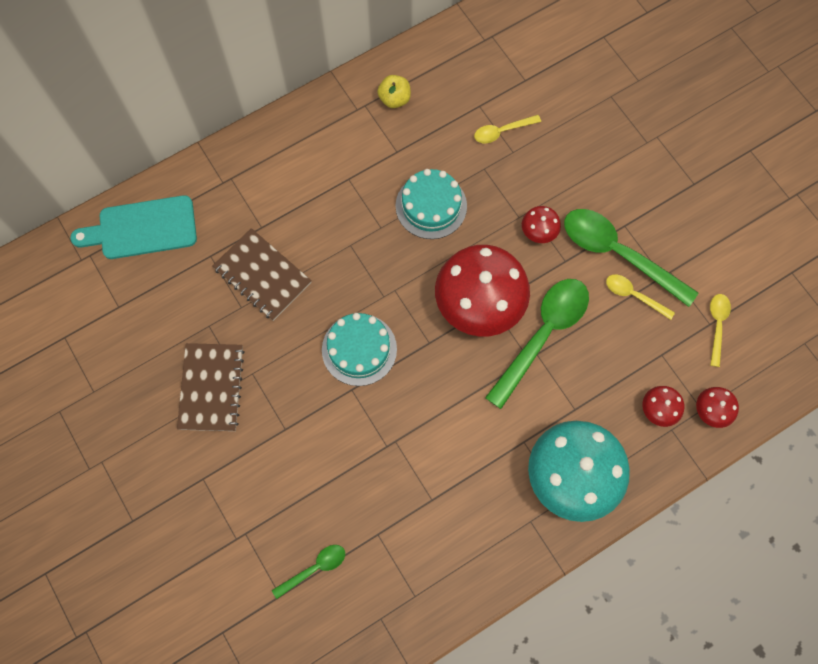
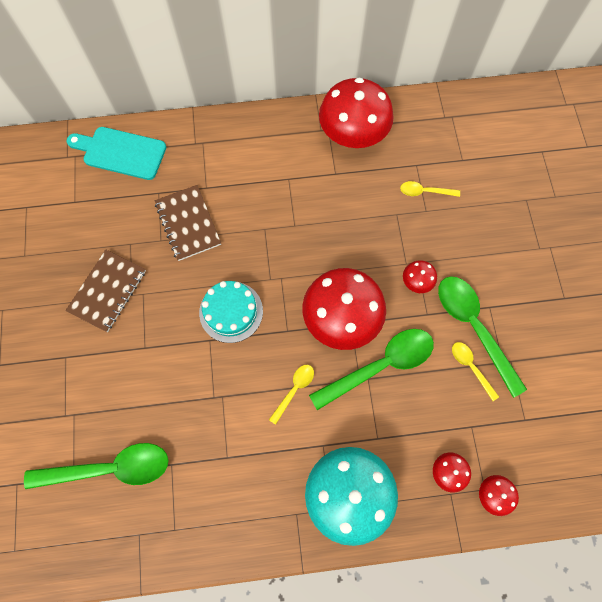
camera: 25 degrees right, 0 degrees up
(314, 568) = (110, 468): green spoon -> green spoon, size x2.03
(394, 99) = (353, 134): yellow apple -> red mushroom
(431, 206) = (341, 225): turquoise cake -> none
(717, 325) = (530, 424): yellow spoon -> yellow spoon (294, 390)

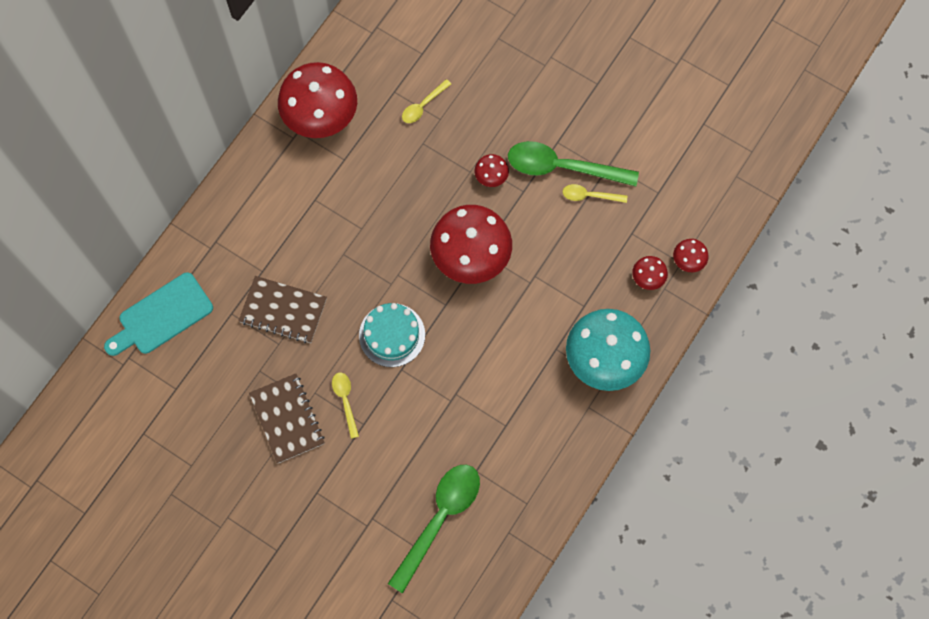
camera: 50 degrees left, 0 degrees up
(294, 390) = (496, 336): yellow spoon -> yellow spoon (345, 401)
(380, 365) = (532, 259): green spoon -> none

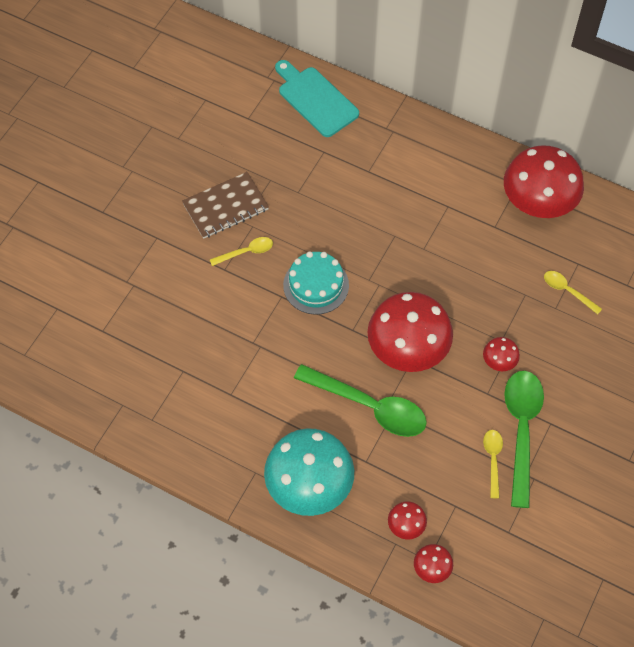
camera: 85 degrees right, 10 degrees down
(283, 310) = (331, 192): brown notebook -> none
(439, 519) = (134, 342): green spoon -> green spoon (369, 406)

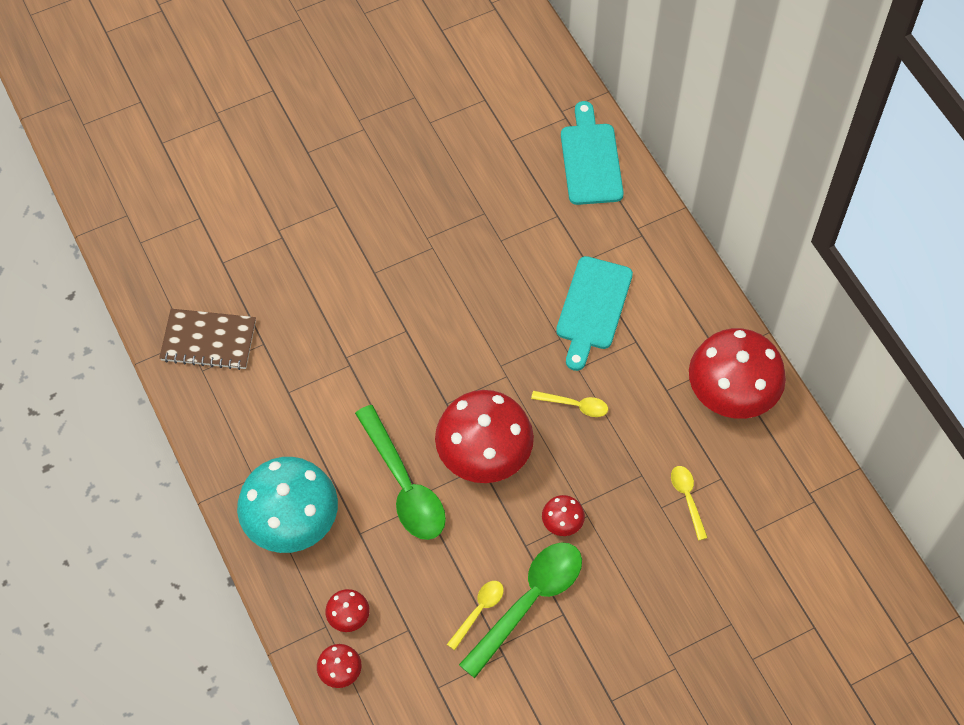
camera: 35 degrees right, 0 degrees up
(225, 206) = (422, 214): brown notebook -> brown notebook (208, 340)
(246, 252) = (407, 268): yellow spoon -> yellow spoon (575, 405)
(316, 285) = (446, 340): turquoise cake -> none
(400, 201) = (592, 308): none -> turquoise cutting board

